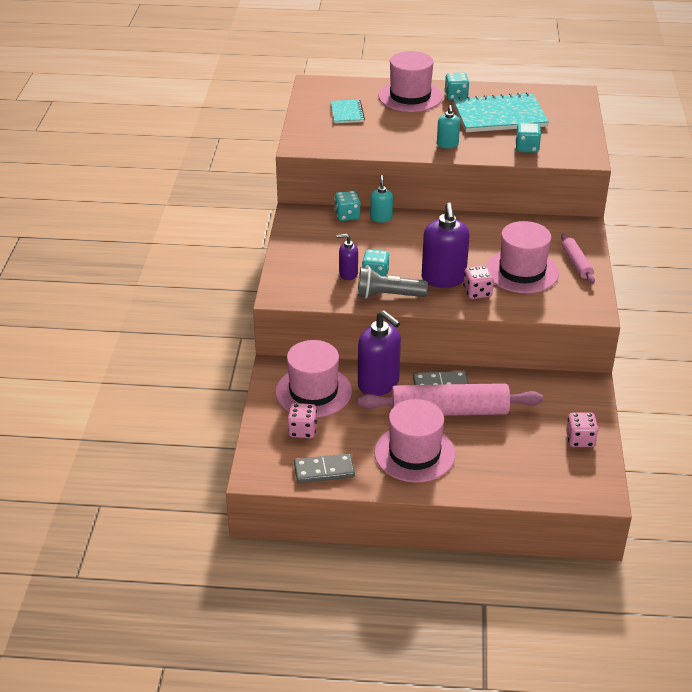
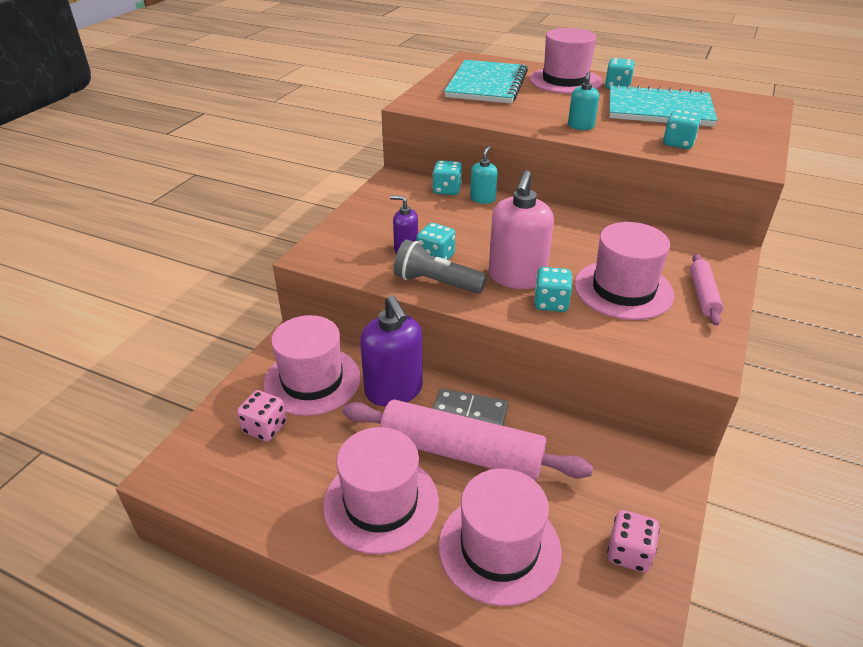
camera: 20 degrees right, 0 degrees up
(324, 471) = (251, 493): grey domino -> none
(347, 113) = (486, 84): turquoise notebook -> turquoise notebook, size x1.99
(443, 278) = (516, 277): purple soap dispenser -> pink soap dispenser
(477, 292) = (551, 303): pink dice -> turquoise dice
(503, 457) = (499, 548): none -> pink hat

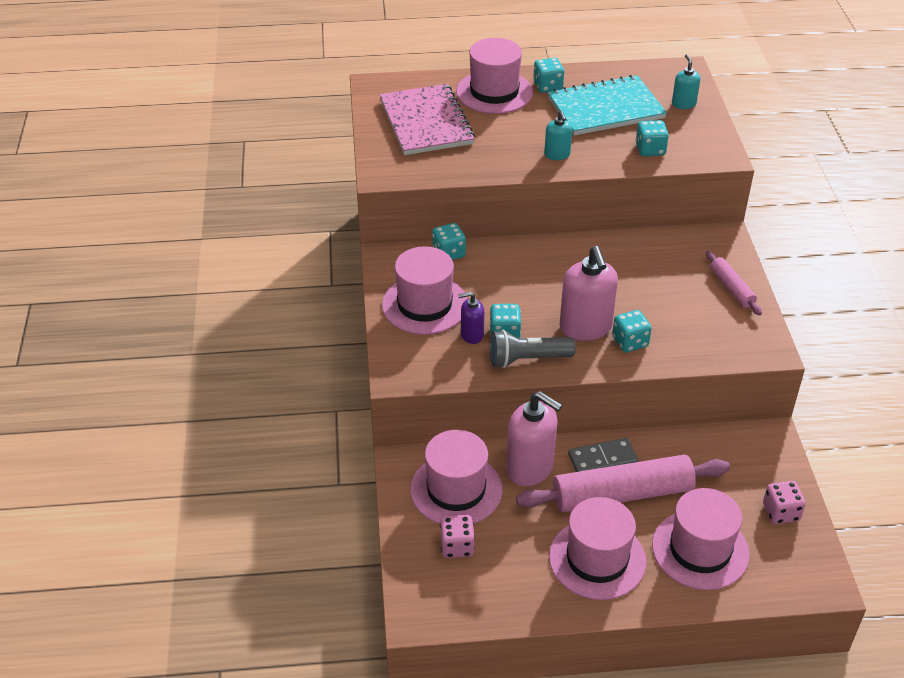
camera: 30 degrees left, 5 degrees up
(394, 390) = (530, 468): purple soap dispenser -> pink soap dispenser
(482, 199) = (490, 252): turquoise soap dispenser -> turquoise soap dispenser (683, 104)
(486, 84) = (426, 122): turquoise notebook -> pink notebook
(623, 289) = (673, 306): pink hat -> pink hat (424, 305)

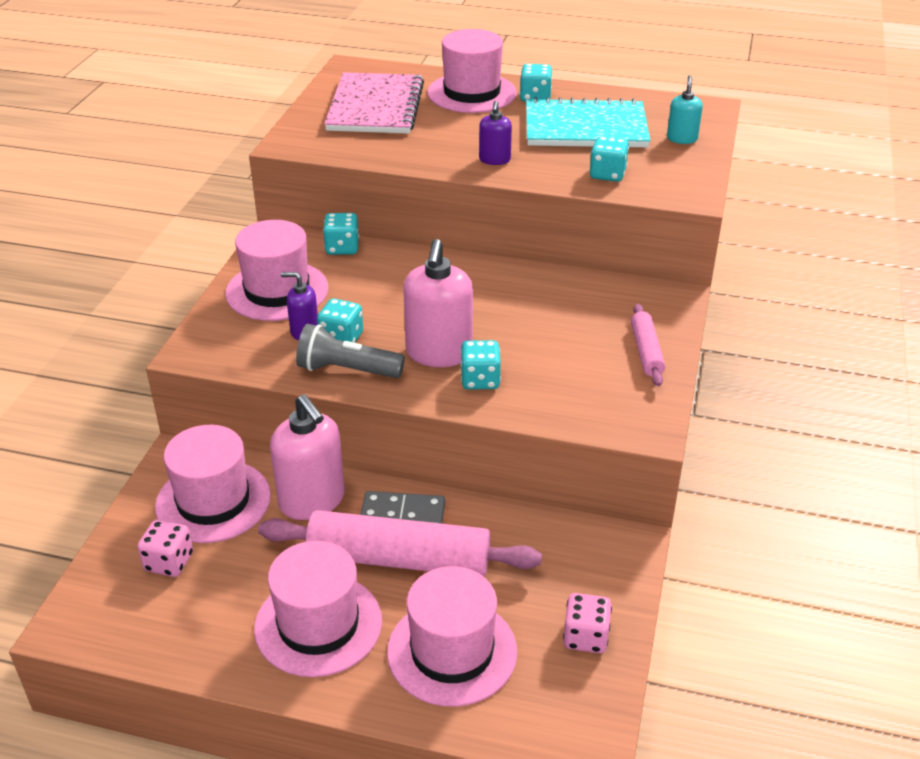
camera: 20 degrees right, 5 degrees down
(557, 155) = (494, 160): turquoise soap dispenser -> purple soap dispenser

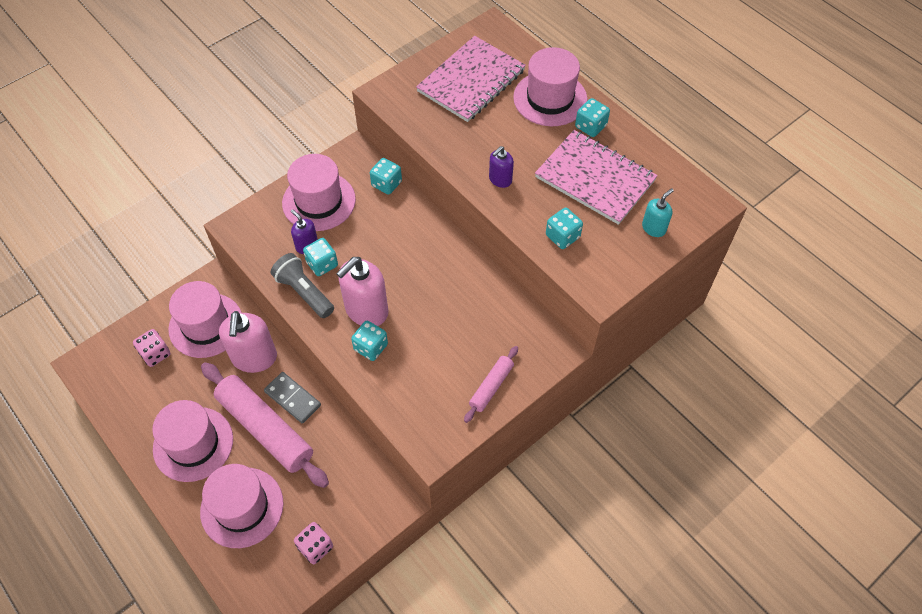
camera: 35 degrees right, 20 degrees up
(585, 128) = (595, 179): turquoise notebook -> pink notebook

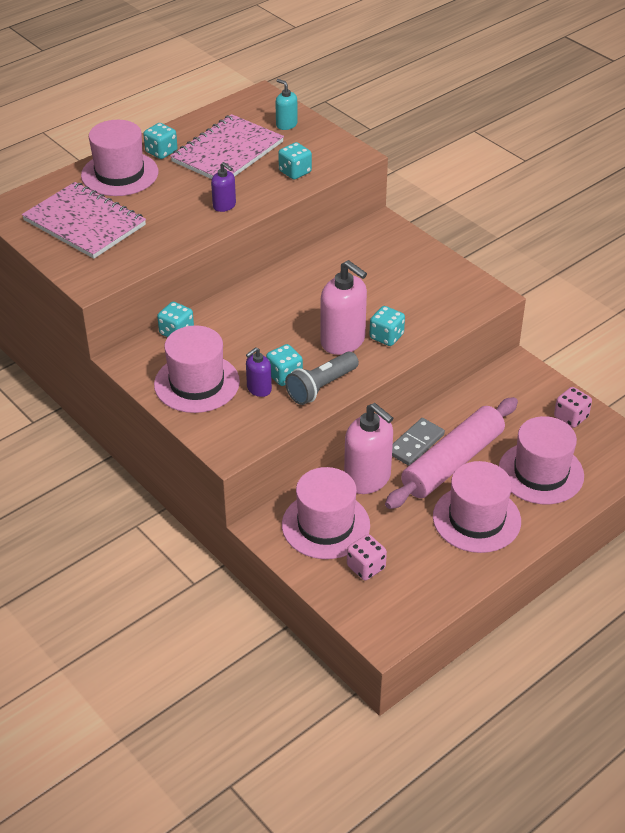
camera: 90 degrees left, 15 degrees down
(254, 358) = (367, 478): pink soap dispenser -> pink soap dispenser turned 45 degrees clockwise
(491, 387) = (423, 261): pink rolling pin -> none

